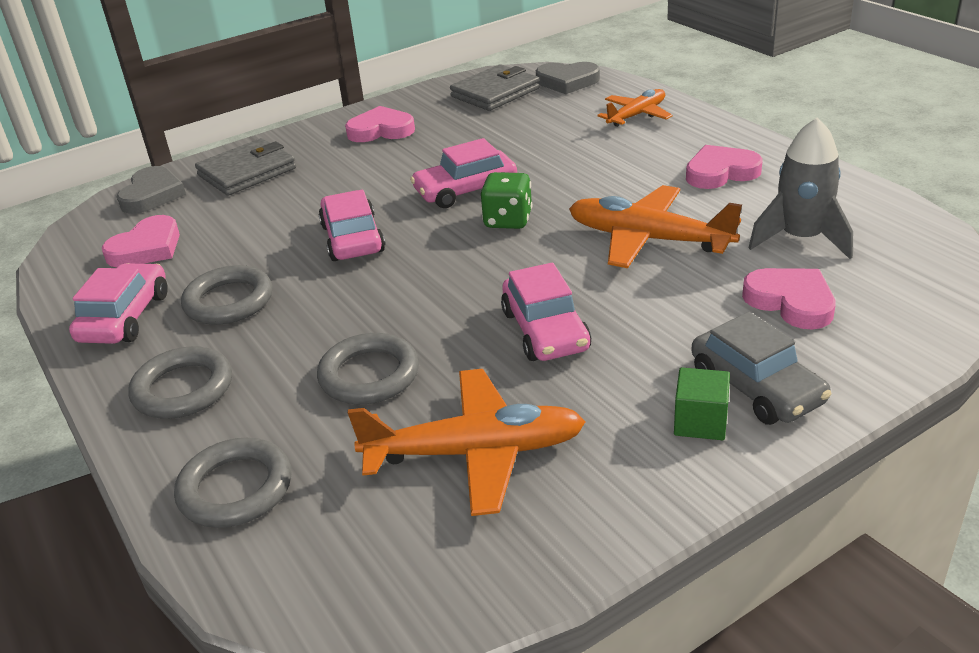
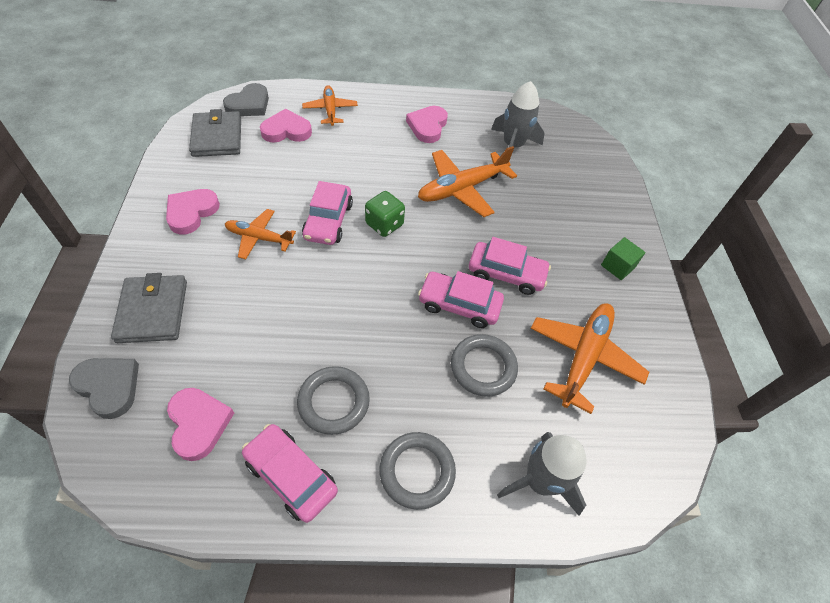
camera: 65 degrees left, 20 degrees up
(235, 489) = (540, 481): grey ring -> grey rocket
(352, 239) = (325, 301): pink car -> pink car (459, 305)
(392, 171) = (259, 238): none -> orange plane
(756, 387) = (607, 234): grey car -> none
(791, 302) = (557, 183): pink heart -> pink heart (286, 130)

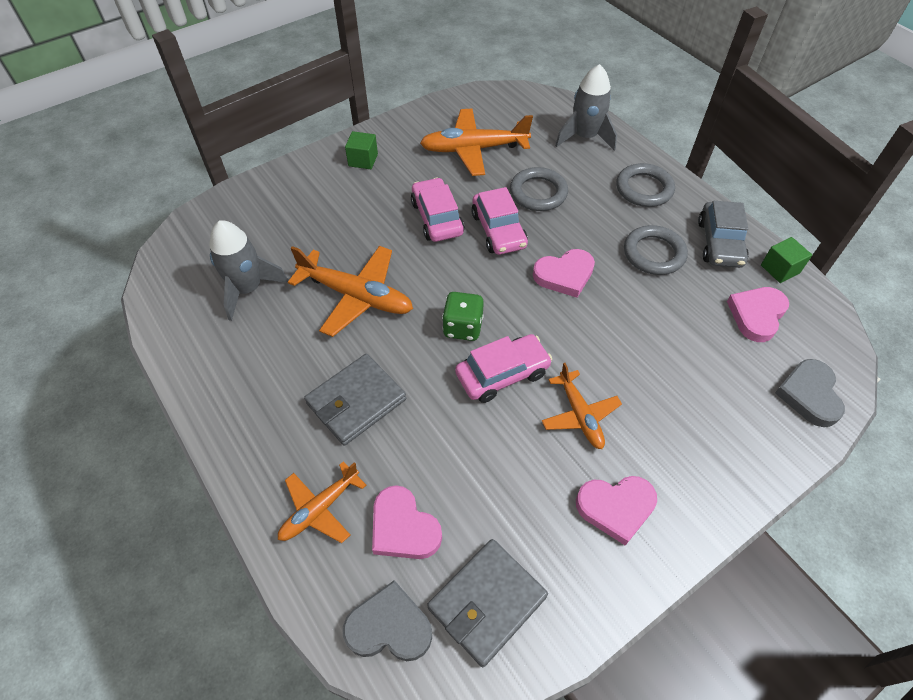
camera: 120 degrees left, 0 degrees up
(153, 311) = (733, 428): grey wallet -> grey wallet (356, 401)
(212, 502) = (780, 269): none -> green cube
(291, 476) = (719, 243): pink car -> grey car
(427, 126) = (271, 381): pink heart -> pink heart (564, 275)

